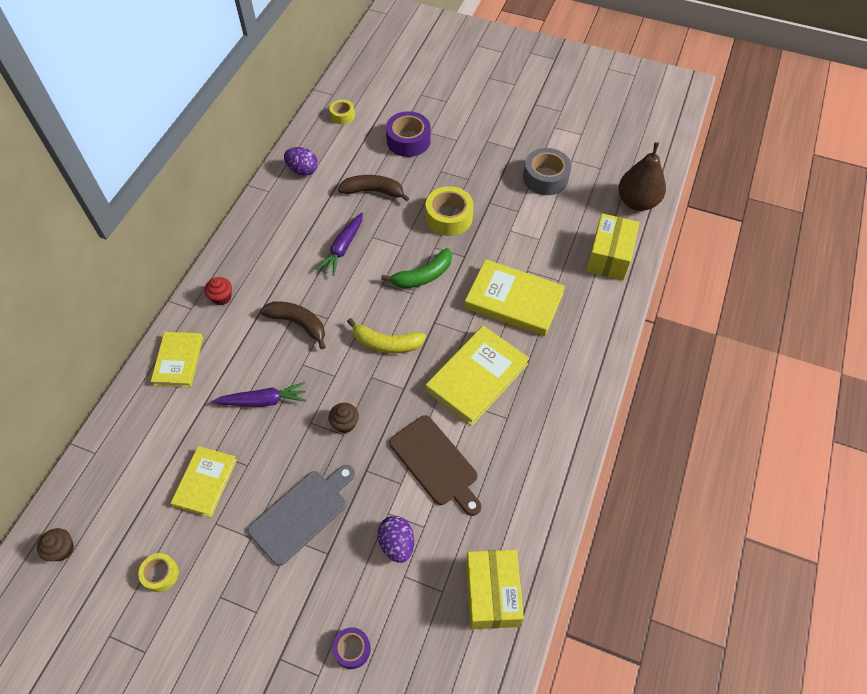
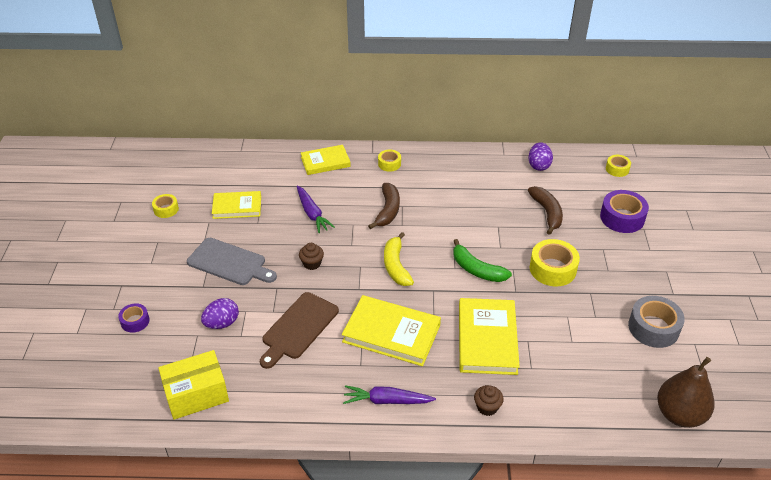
camera: 70 degrees right, 15 degrees down
(62, 549) = (171, 162): brown cupcake -> brown cupcake (487, 407)
(221, 297) = (389, 164): red cupcake -> yellow tape
(343, 248) = (475, 213): purple carrot -> purple carrot (387, 401)
(609, 256) = (587, 404): yellow box -> none

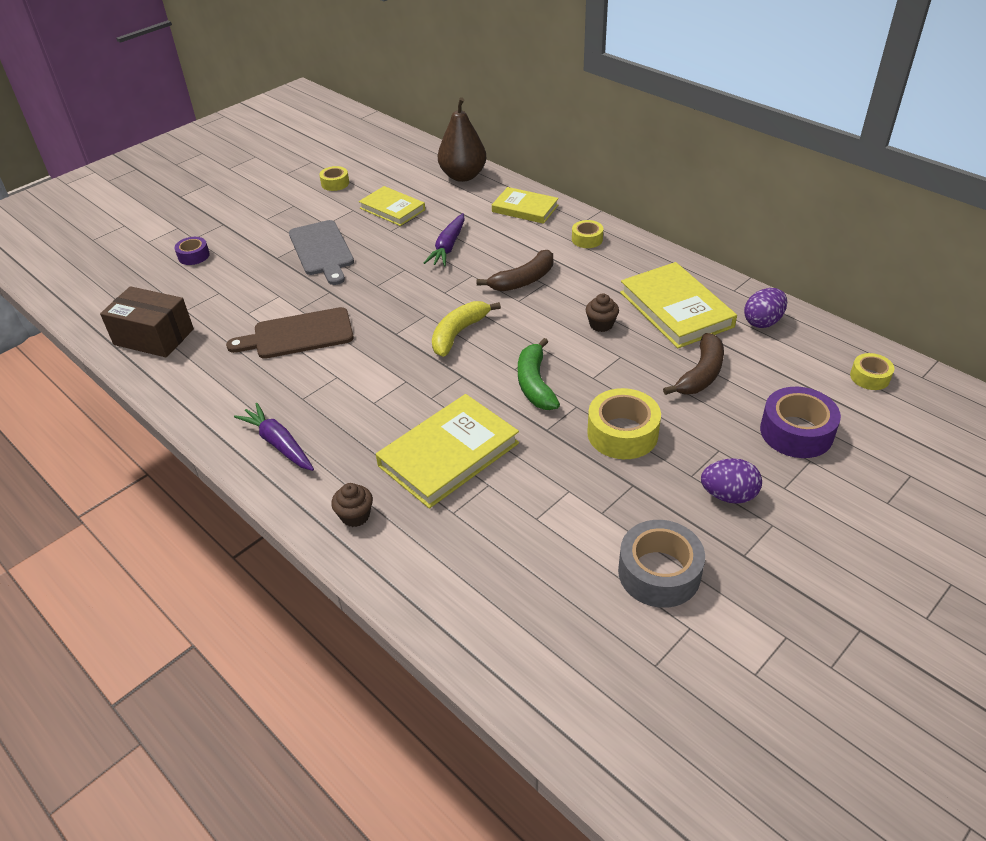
camera: 45 degrees right, 0 degrees up
(196, 394) = (154, 337): yellow box -> brown box
(222, 323) = (248, 294): purple egg -> purple egg (728, 495)
(312, 263) = (386, 288): brown cupcake -> brown cupcake (601, 324)
(391, 333) = (367, 389): yellow book -> yellow book (676, 309)
(679, 414) = (551, 686): brown pear -> brown pear (463, 176)

